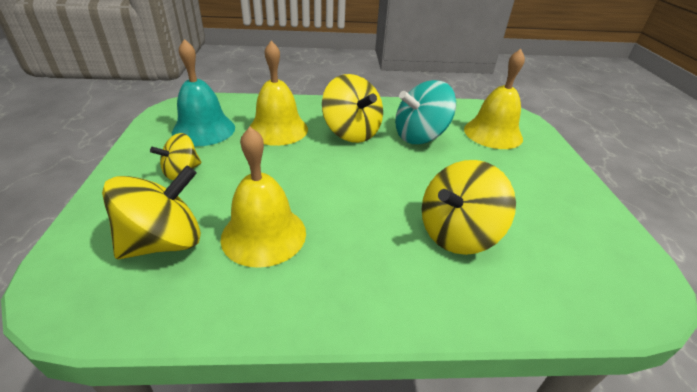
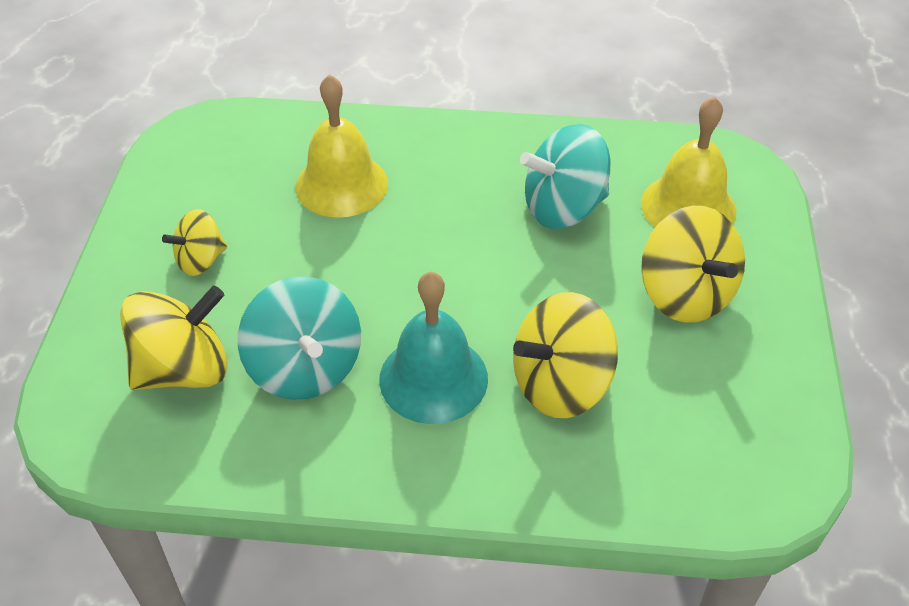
camera: 10 degrees right, 10 degrees up
(203, 130) = (230, 181): turquoise bell -> turquoise bell (433, 378)
(264, 234) = (305, 368): yellow bell -> turquoise spinning top
(351, 132) = (455, 195): yellow spinning top -> yellow spinning top (685, 295)

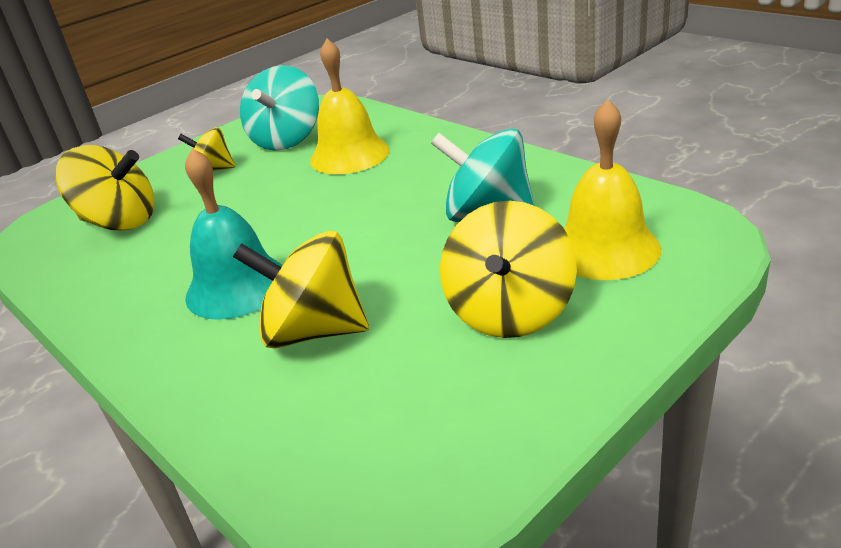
camera: 45 degrees right, 15 degrees down
(305, 368) = (177, 247): turquoise spinning top -> turquoise spinning top (287, 139)

